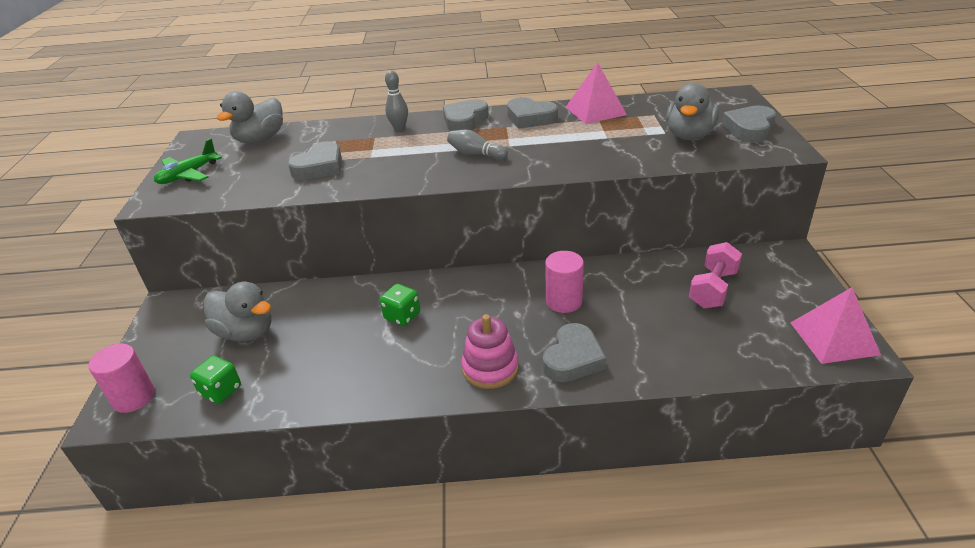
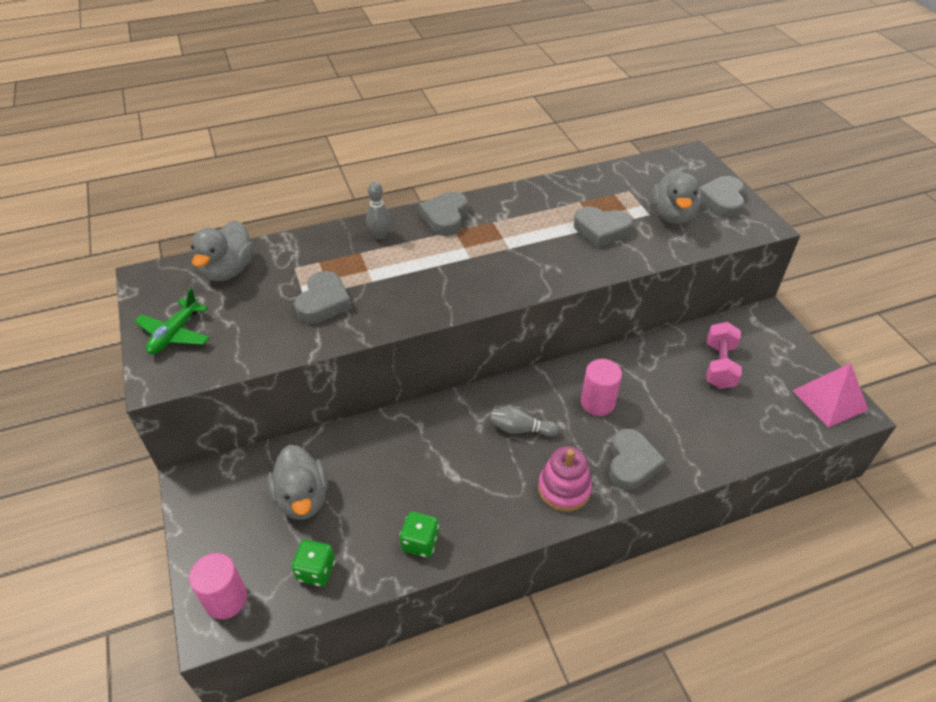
camera: 20 degrees left, 10 degrees up
(246, 332) = (302, 498): grey duck -> grey duck turned 60 degrees clockwise
(402, 316) = (454, 448): green dice -> green dice (420, 542)
(476, 154) = (481, 264): grey bowling pin -> grey bowling pin (520, 429)
(530, 118) = (511, 207): grey heart -> grey heart (601, 230)
(595, 111) = (571, 190): pink pyramid -> none

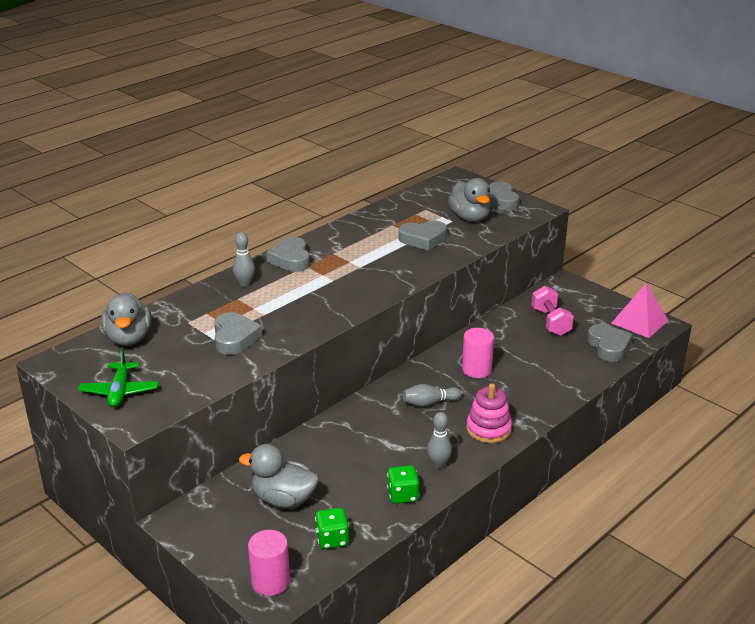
camera: 25 degrees left, 15 degrees down
(302, 498) = (284, 499): grey duck -> grey duck turned 150 degrees clockwise
(482, 516) = (438, 464): none -> grey bowling pin
(631, 463) = (527, 399): grey heart -> grey heart (609, 346)

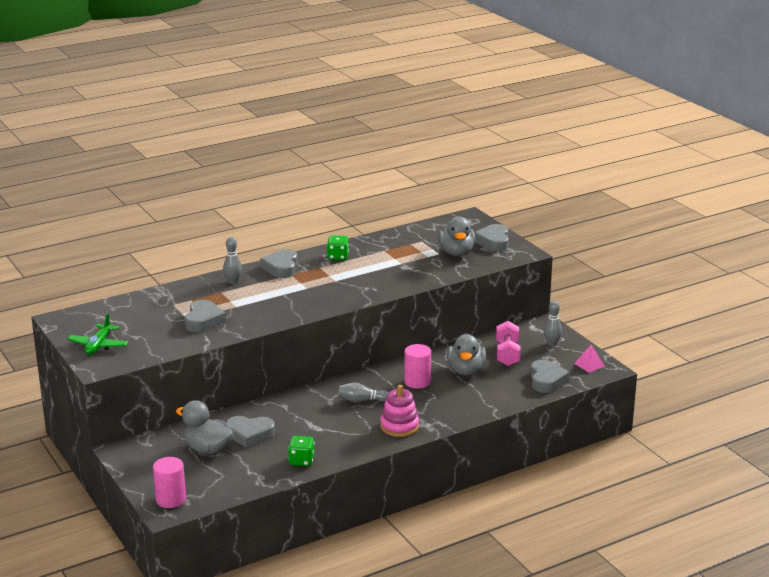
camera: 15 degrees right, 5 degrees down
(129, 338) = (122, 310): grey duck -> grey duck (466, 370)
(332, 539) = (230, 481): green dice -> green dice (338, 257)
(423, 239) = (403, 265): grey heart -> grey heart (249, 434)
(438, 464) = (342, 445): grey bowling pin -> grey bowling pin (552, 344)
(639, 321) = (589, 365): pink pyramid -> pink pyramid, size x0.56

